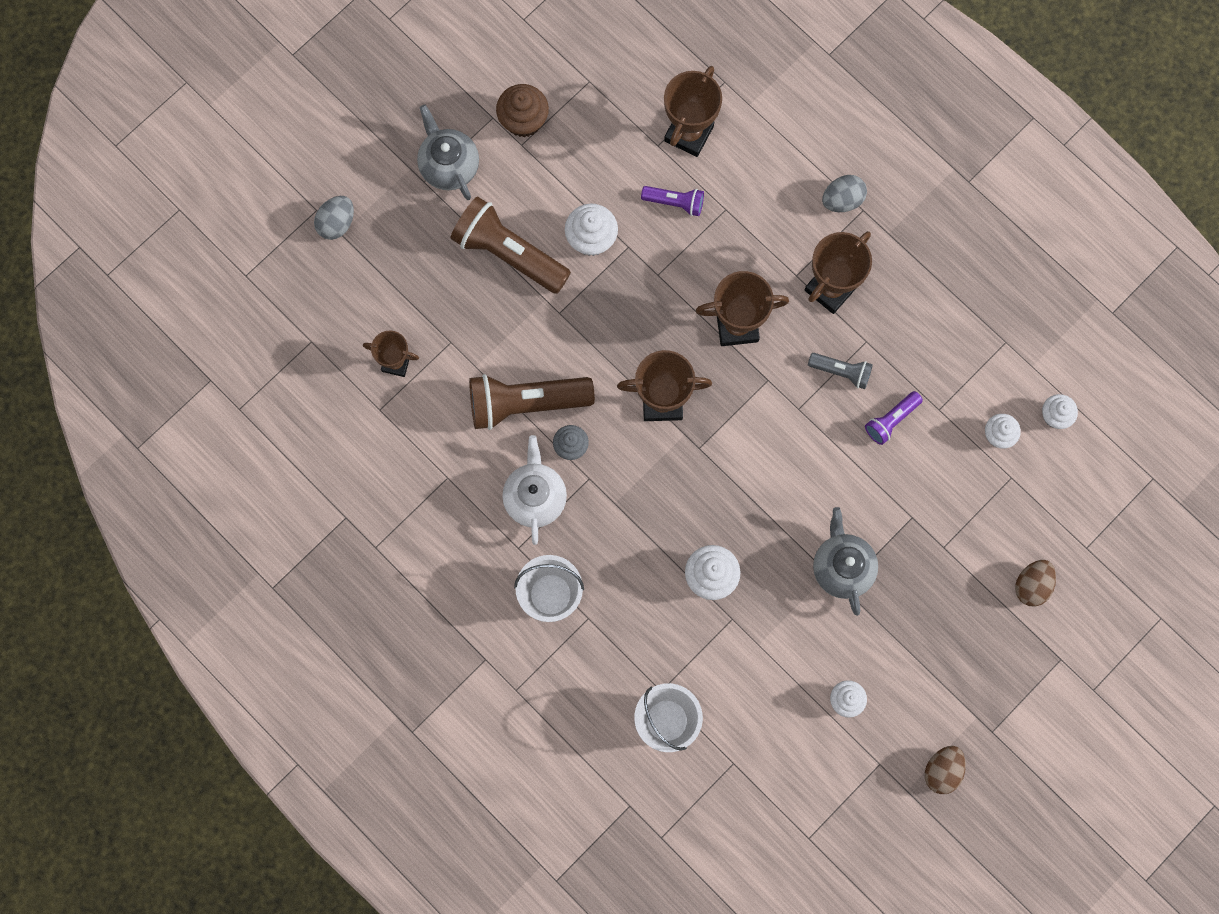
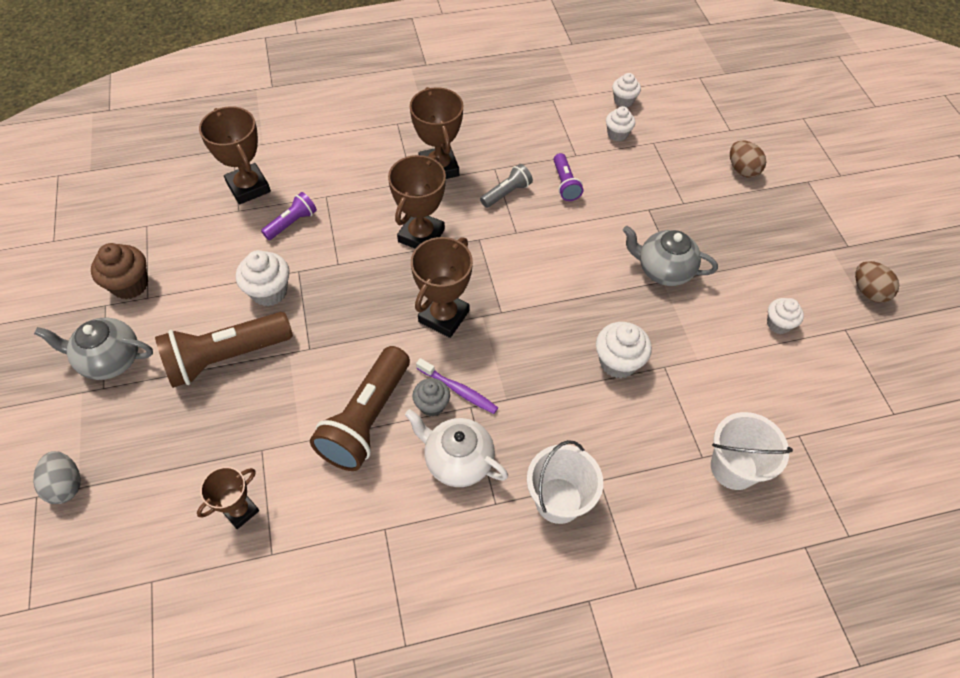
camera: 60 degrees left, 20 degrees down
(598, 459) = (458, 390): none -> purple toothbrush
(842, 200) = (380, 130): grey egg -> none

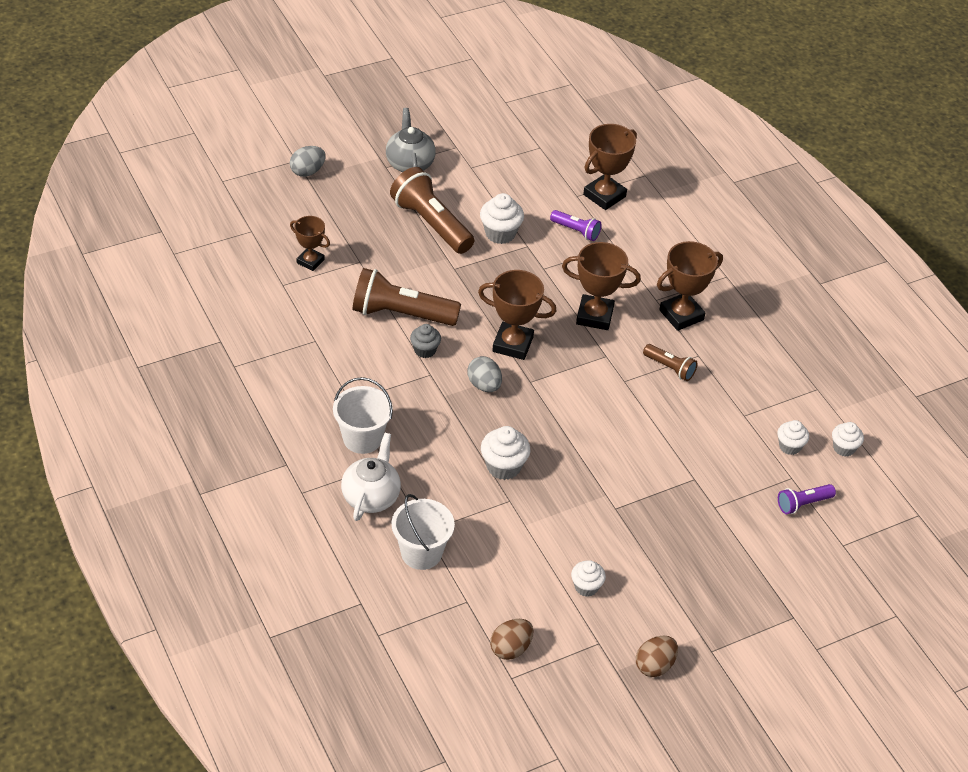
camera: 75 degrees right, 10 degrees down
(130, 285) = (479, 155): brown cupcake -> none
(457, 461) = (380, 373): white teapot -> white teapot (371, 497)
(458, 390) = (443, 364): purple toothbrush -> none
(498, 356) = (484, 385): none -> grey egg
(507, 193) = (670, 368): grey flashlight -> brown flashlight
(565, 184) = (700, 410): purple flashlight -> purple flashlight (803, 504)
(663, 270) = (620, 494): grey teapot -> none
(742, 170) = (784, 556): brown egg -> brown egg (510, 648)

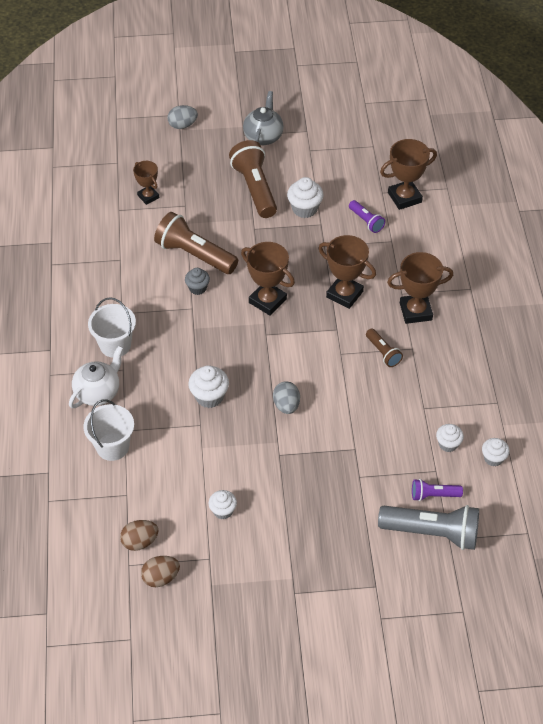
camera: 25 degrees right, 5 degrees up
(484, 385) = (228, 328): grey egg -> grey egg (286, 405)
(654, 665) = (243, 590): brown egg -> brown egg (161, 578)
(822, 543) = (432, 533): none -> grey flashlight

